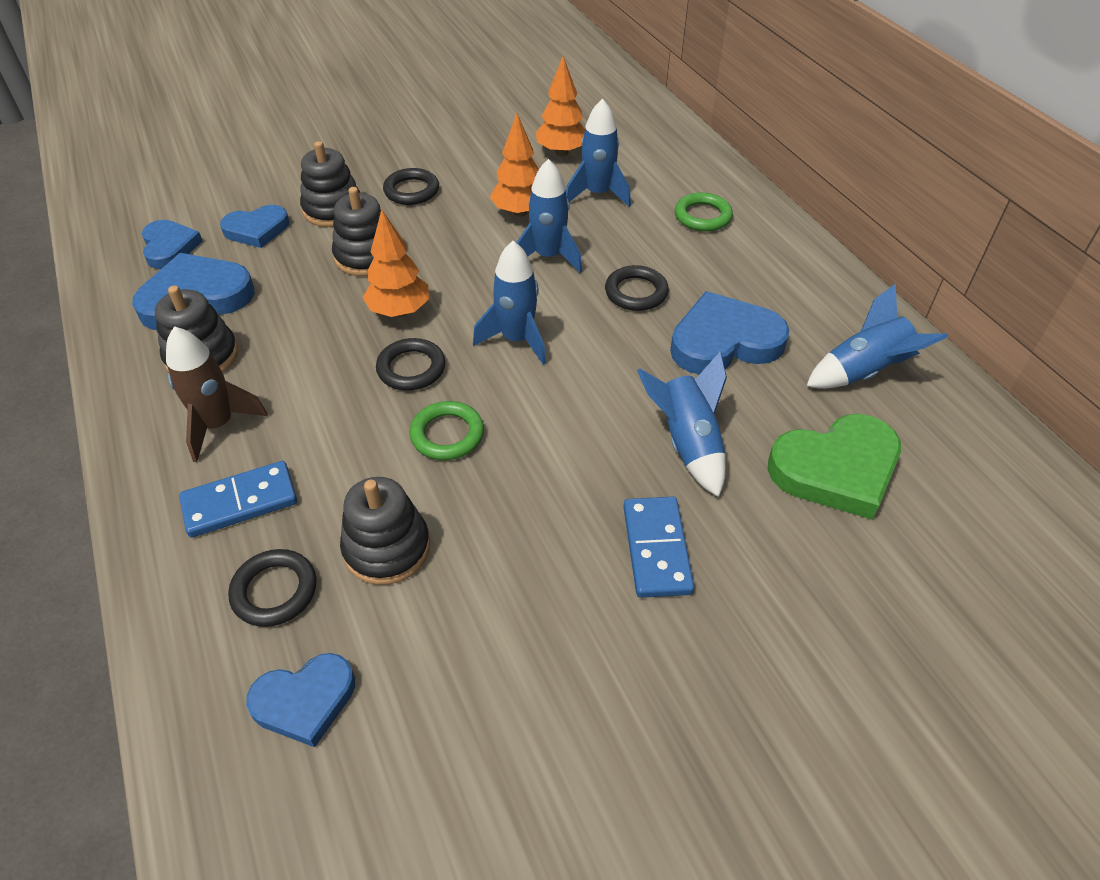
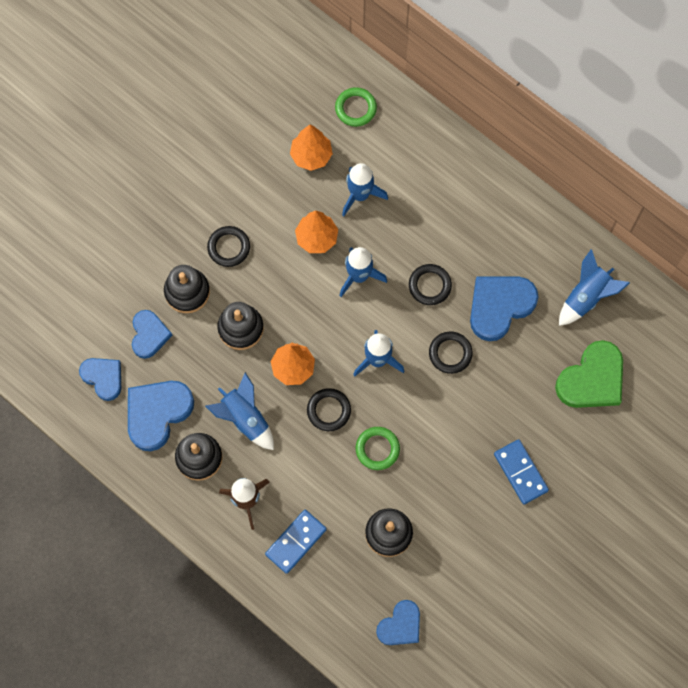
camera: 25 degrees left, 25 degrees up
(257, 230) = (149, 335): blue heart -> blue heart turned 45 degrees counterclockwise
(274, 591) = (349, 581): black ring -> black ring (450, 353)
(687, 443) = (509, 396): blue rocket -> blue rocket (245, 418)
(702, 216) = (441, 189): green ring -> green ring (355, 108)

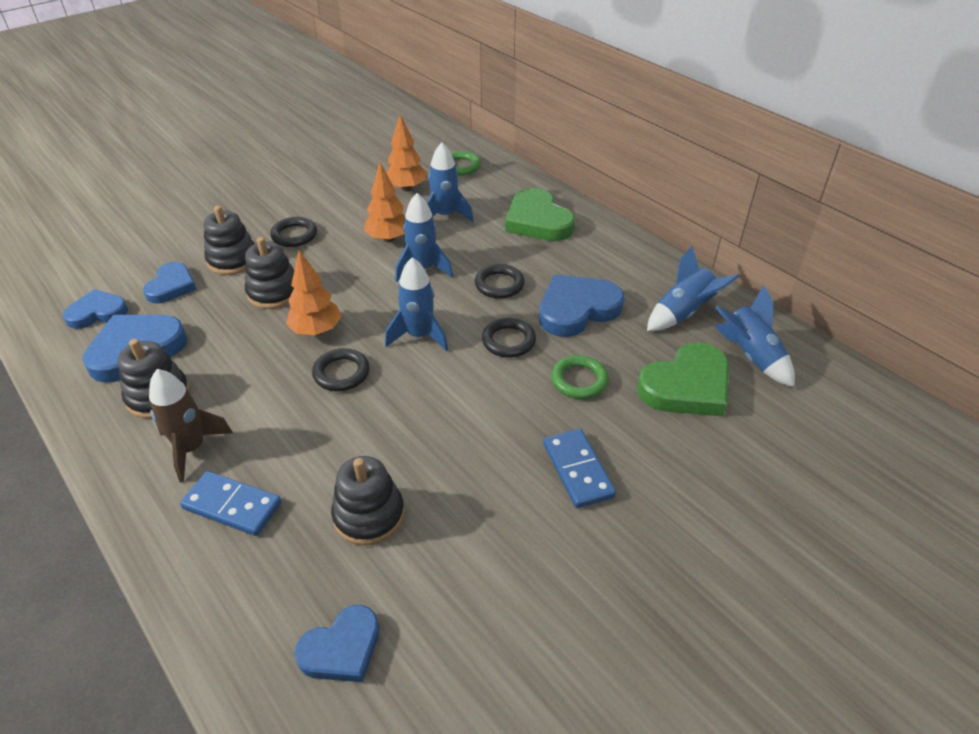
camera: 10 degrees right, 30 degrees down
(103, 378) = (97, 313): blue heart -> blue heart turned 75 degrees counterclockwise
(245, 418) = (236, 367): blue rocket -> blue rocket (750, 356)
(295, 542) = (232, 505): blue domino -> blue domino turned 60 degrees clockwise
(377, 449) = (388, 418): green ring -> green ring (579, 380)
(448, 188) = (537, 221): none -> green heart

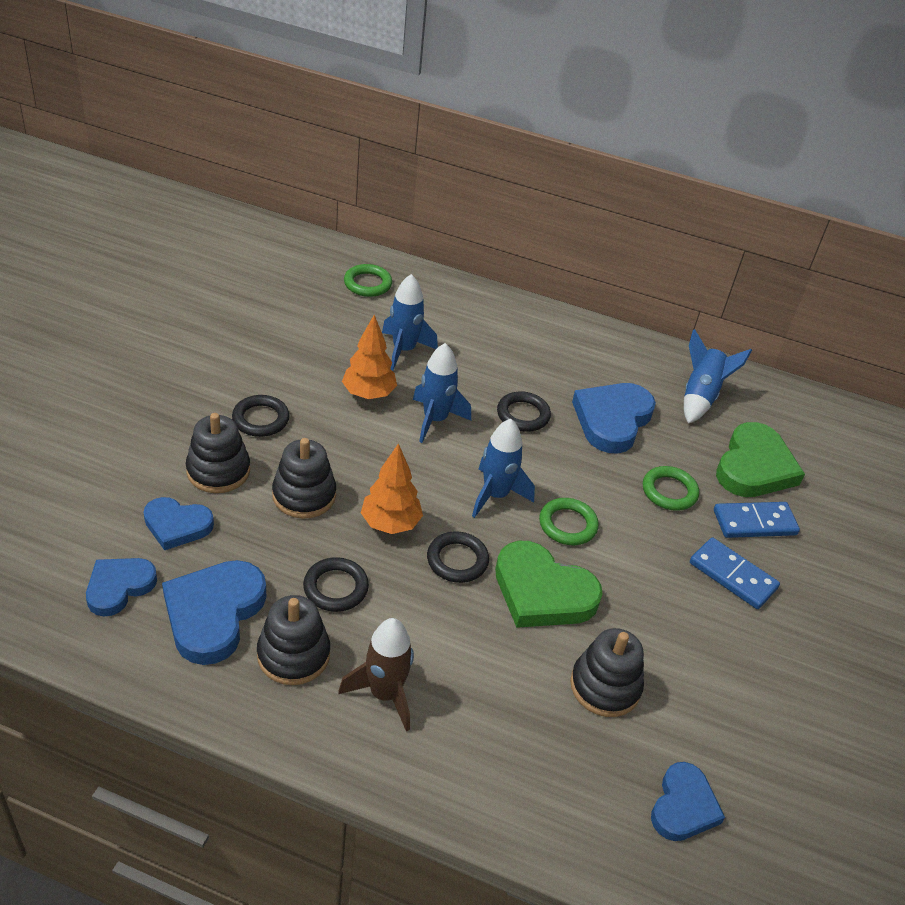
camera: 35 degrees left, 0 degrees up
(171, 286) = (177, 525): blue heart -> blue heart turned 120 degrees clockwise
(232, 505) = (478, 731): blue domino -> blue domino (754, 522)
(406, 188) = (333, 326): orange tree -> none
(459, 377) = (567, 525): none -> green ring
(508, 341) = (580, 473): black ring -> black ring (335, 588)
(537, 221) = (500, 331): green heart -> green heart (542, 592)
(750, 356) = (780, 422): blue rocket -> none

